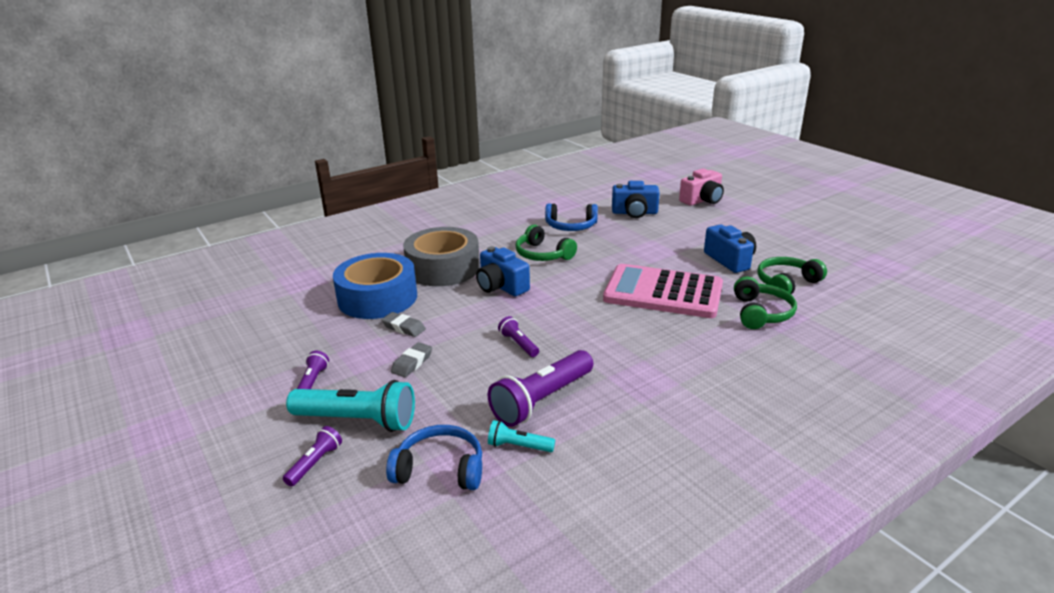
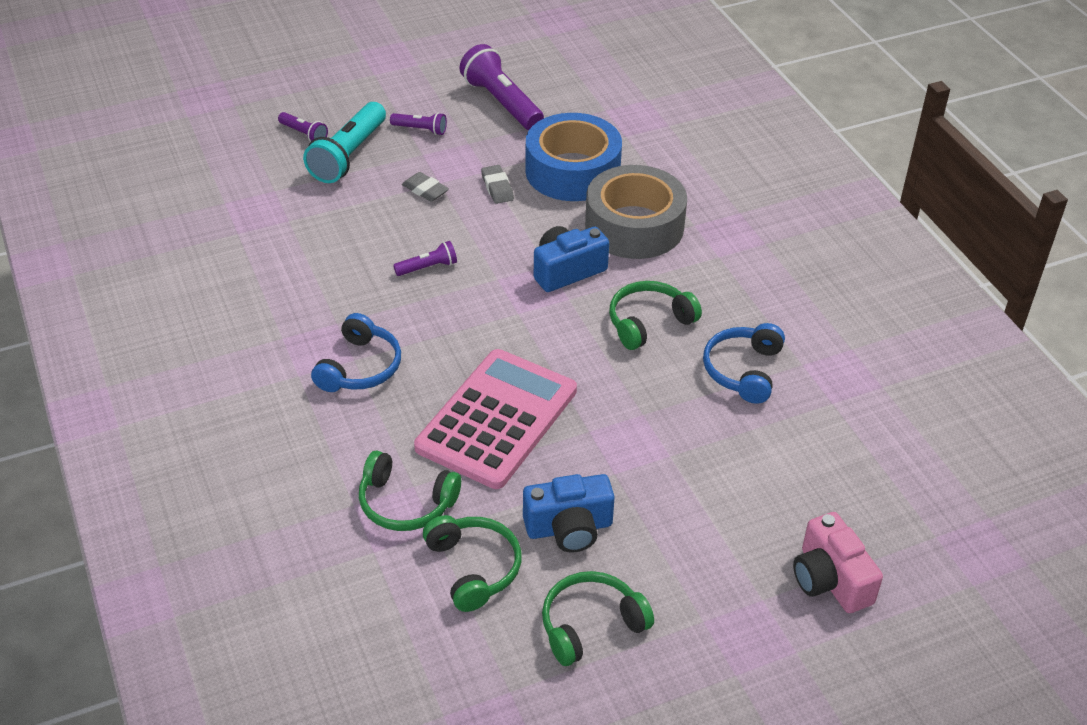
camera: 100 degrees right, 15 degrees up
(404, 328) = (497, 188): grey eraser -> grey eraser turned 60 degrees counterclockwise
(440, 469) = (260, 198): blue headphones -> blue headphones (360, 367)
(518, 446) = (263, 245): turquoise flashlight -> none
(542, 400) = (321, 269): purple flashlight -> purple flashlight (502, 103)
(634, 213) = (784, 462): blue camera -> none
(788, 248) = (591, 625): none -> green headphones

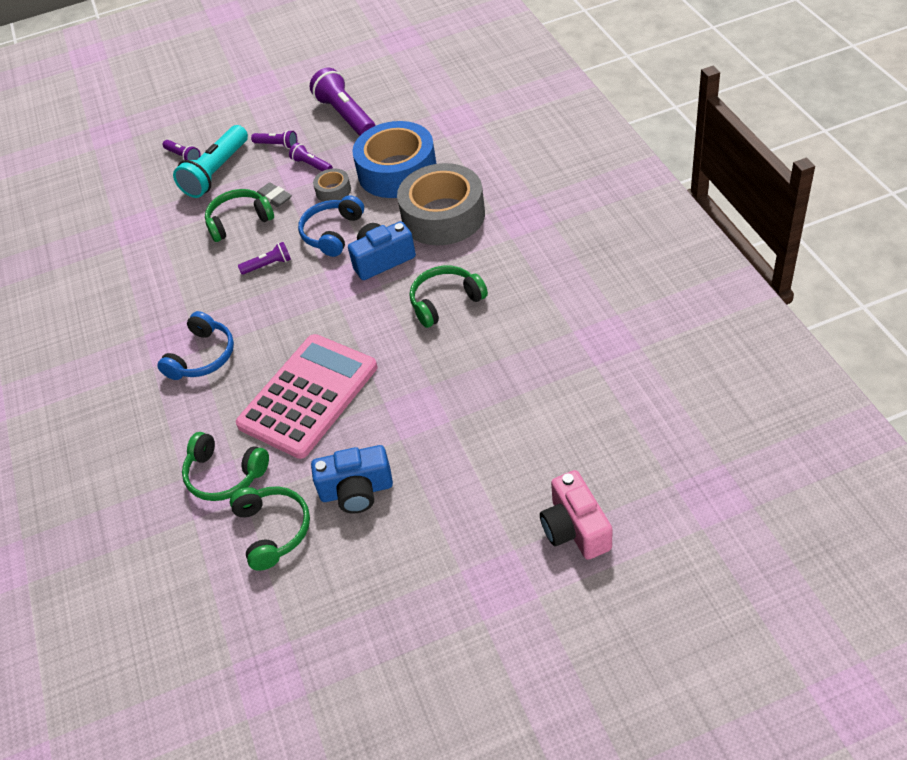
camera: 10 degrees right, 5 degrees up
(466, 156) = (311, 165): none -> purple flashlight
(497, 188) = (333, 191): grey eraser -> grey tape
(591, 625) = (364, 578): green headphones -> green headphones (239, 221)
(743, 370) = (521, 340): blue headphones -> blue headphones (332, 233)

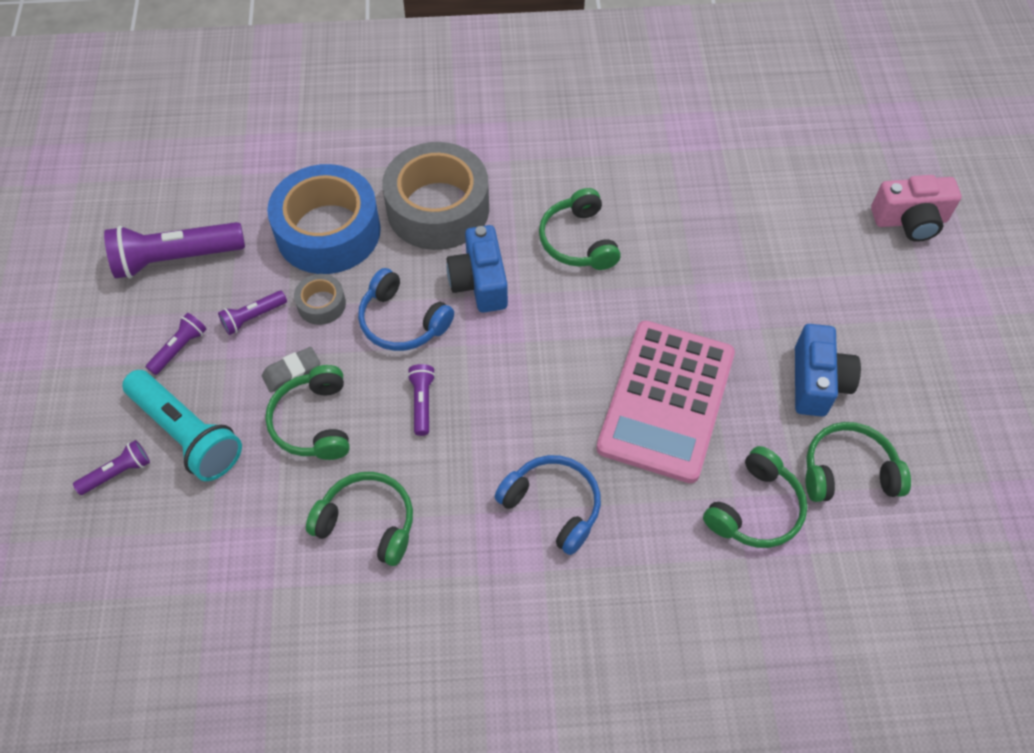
camera: 80 degrees left, 10 degrees up
(171, 271) = (367, 523): none -> green headphones
(308, 396) = (666, 401): pink calculator -> pink calculator turned 120 degrees counterclockwise

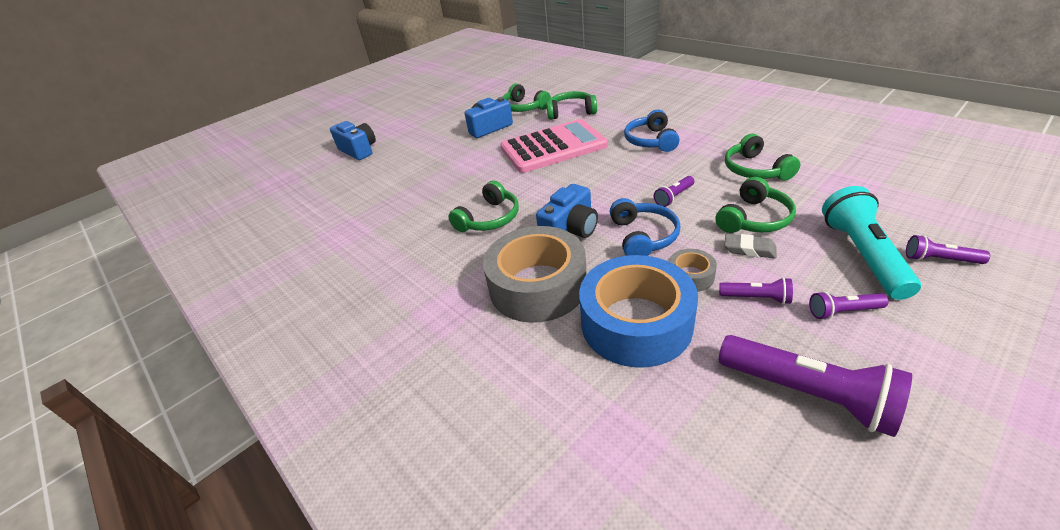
camera: 125 degrees left, 20 degrees down
(910, 221) = (359, 150): pink camera -> blue camera

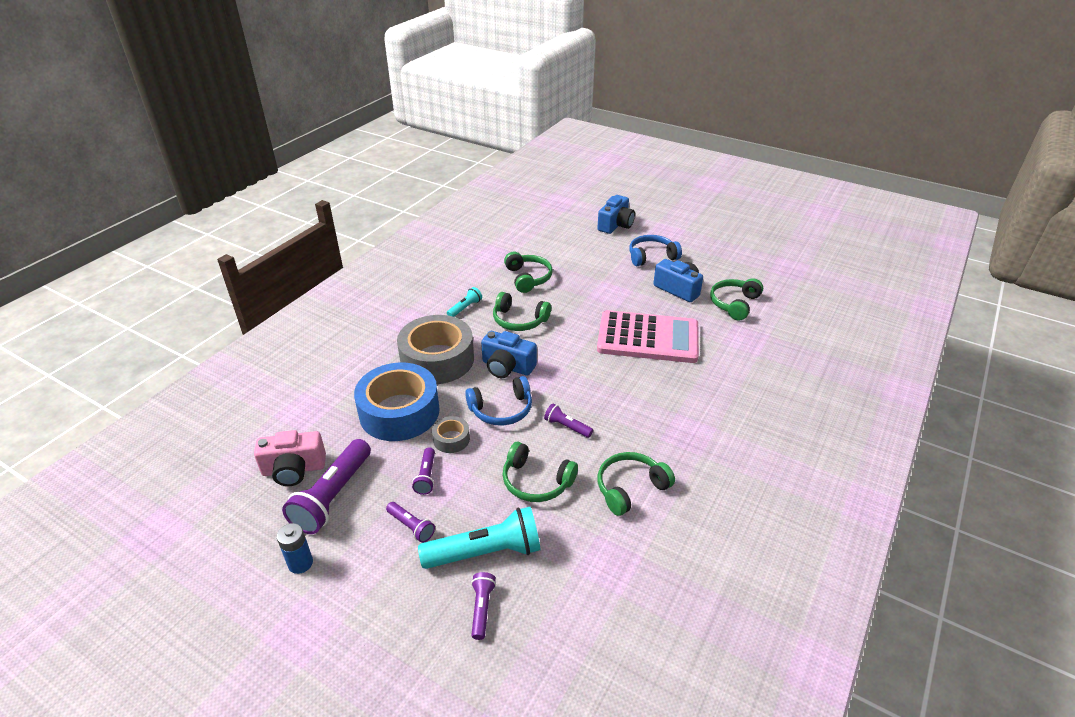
camera: 70 degrees right, 0 degrees up
(442, 259) = (465, 308): none -> turquoise flashlight
(553, 147) = (648, 338): pink calculator -> pink calculator turned 45 degrees counterclockwise
(571, 112) = (733, 340): green headphones -> green headphones (528, 278)
(651, 141) = (678, 406): blue headphones -> blue headphones (651, 256)
(749, 249) = (488, 476): grey eraser -> none
(759, 450) = (294, 469): none -> pink camera
(843, 311) = (411, 526): purple flashlight -> purple flashlight turned 150 degrees clockwise
(948, 429) = (300, 563): none -> blue battery

